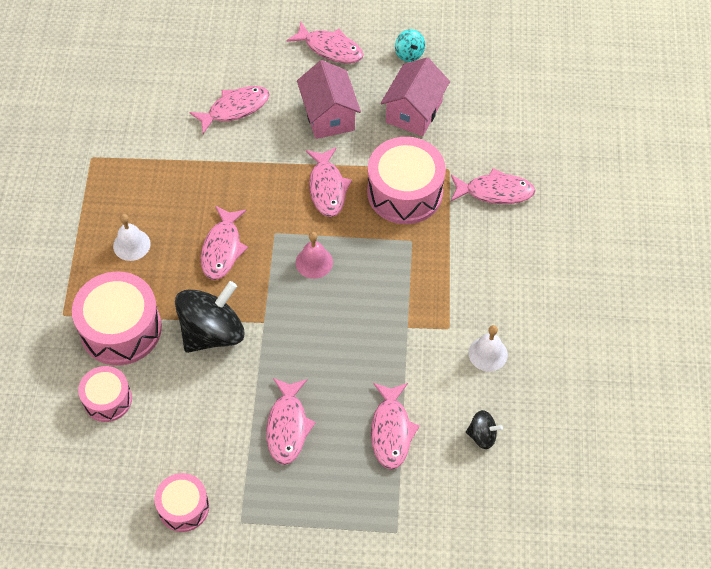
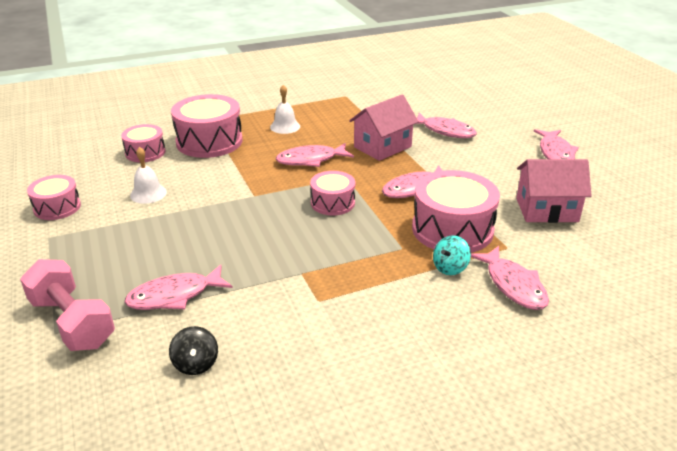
camera: 65 degrees right, 25 degrees down
(212, 332) = (229, 176): black spinning top -> none
(287, 426) = (154, 235): pink fish -> none
(314, 262) = (332, 203): pink bell -> pink drum
(329, 116) = (488, 170): pink house -> pink house (382, 147)
(389, 516) = (72, 322): none -> pink dumbbell
(409, 54) = (605, 190): turquoise spinning top -> turquoise spinning top (450, 268)
(488, 354) = (305, 338): white bell -> white bell (148, 193)

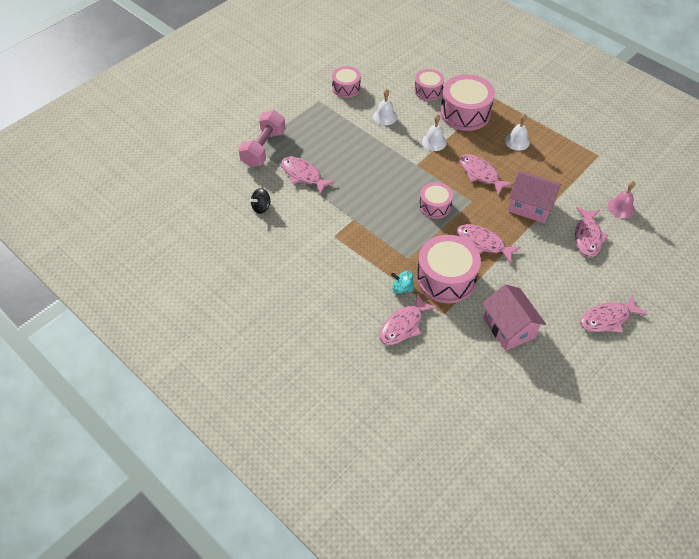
camera: 65 degrees right, 20 degrees up
(231, 173) = (434, 142): none -> white bell
(420, 106) = (621, 208): none -> pink bell

